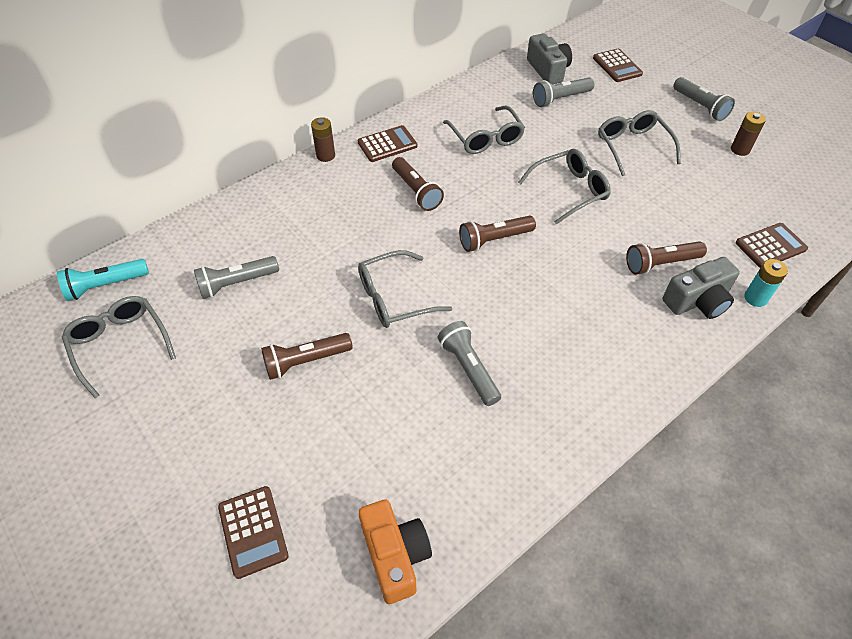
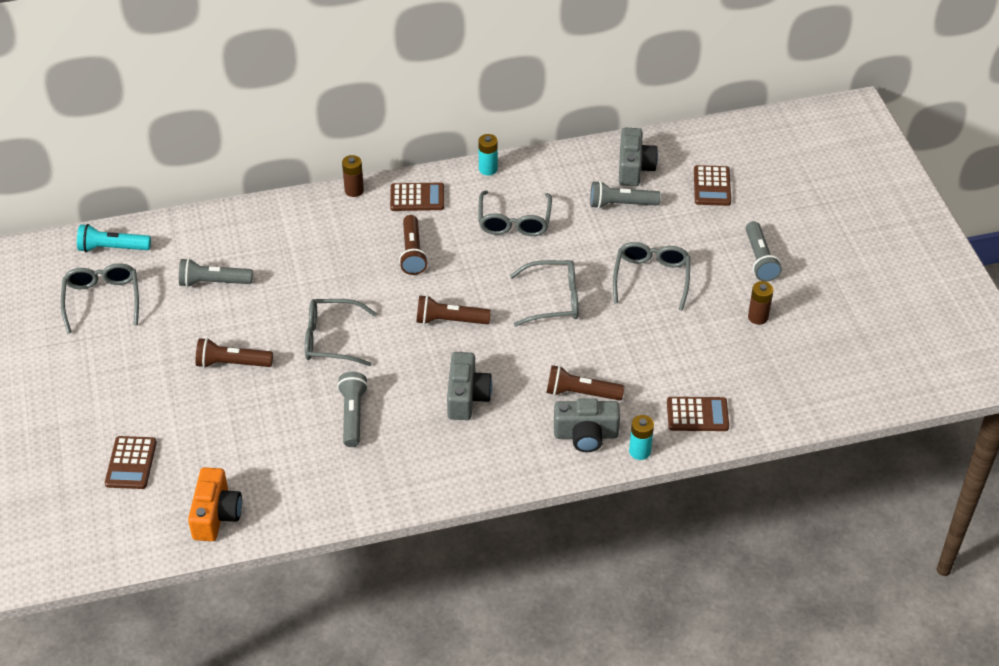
camera: 25 degrees right, 5 degrees down
(432, 104) = (488, 169): none -> turquoise battery
(564, 306) = (467, 397): none -> grey camera

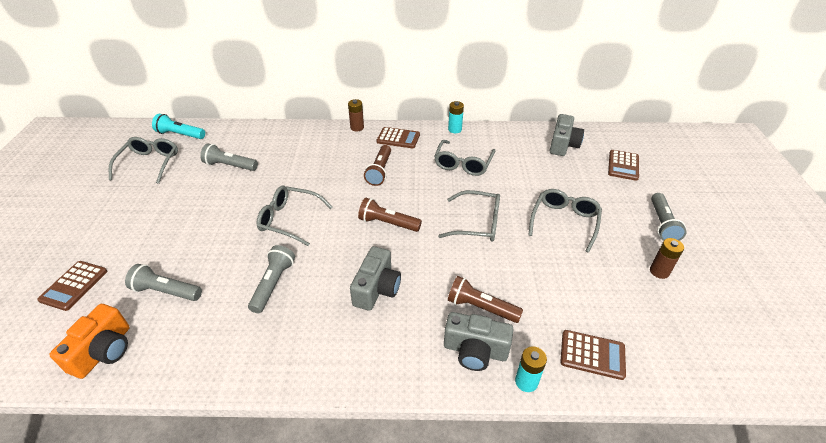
camera: 15 degrees right, 5 degrees down
(232, 363) = (205, 223): brown flashlight -> none
(621, 204) = (548, 166): grey flashlight -> grey flashlight (166, 291)

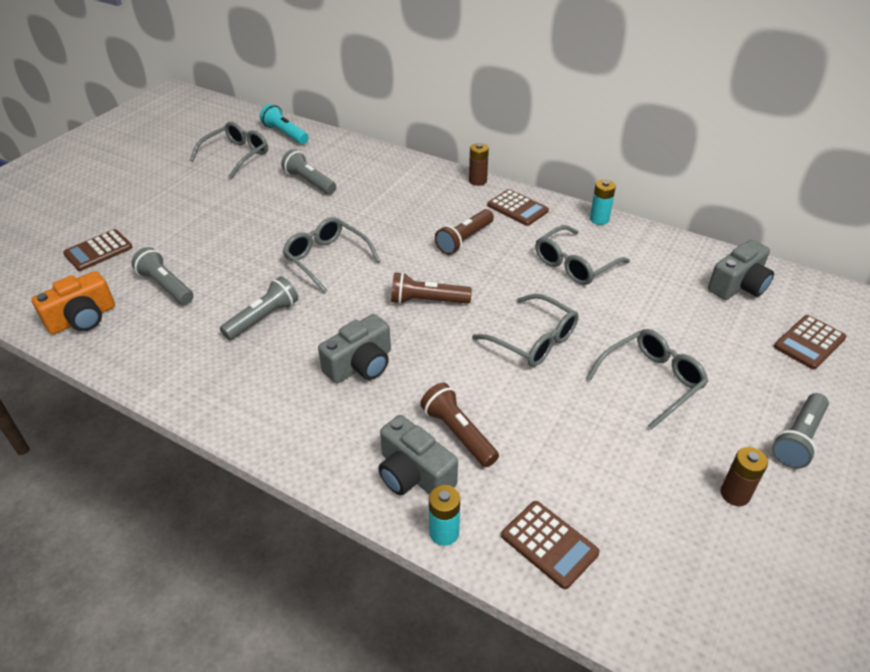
camera: 30 degrees right, 0 degrees up
(388, 223) = (427, 301): brown flashlight -> brown flashlight turned 45 degrees counterclockwise

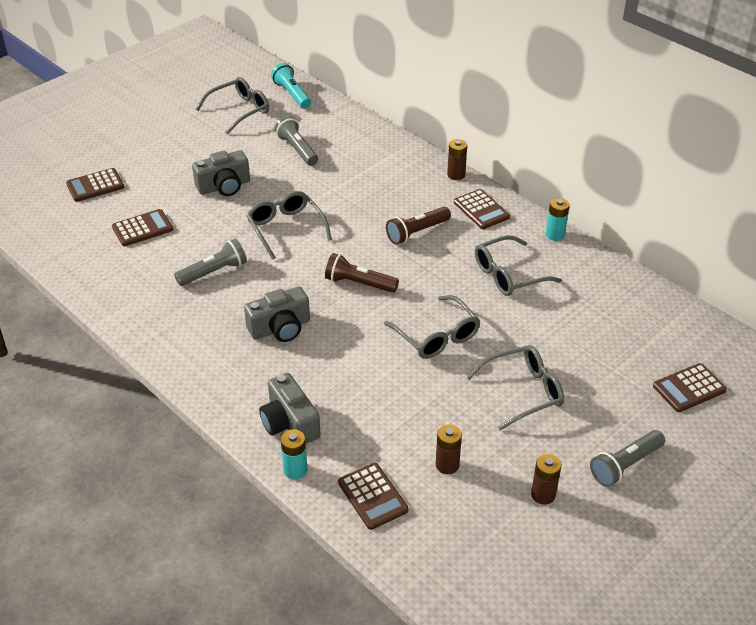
camera: 15 degrees right, 0 degrees up
(82, 318) = (69, 245): orange camera -> none
(166, 286) = (142, 228): grey flashlight -> brown calculator
(458, 433) = (338, 399): brown flashlight -> none
(614, 484) = (447, 465): none -> brown battery
(738, 285) = (654, 324): grey camera -> grey camera (224, 186)

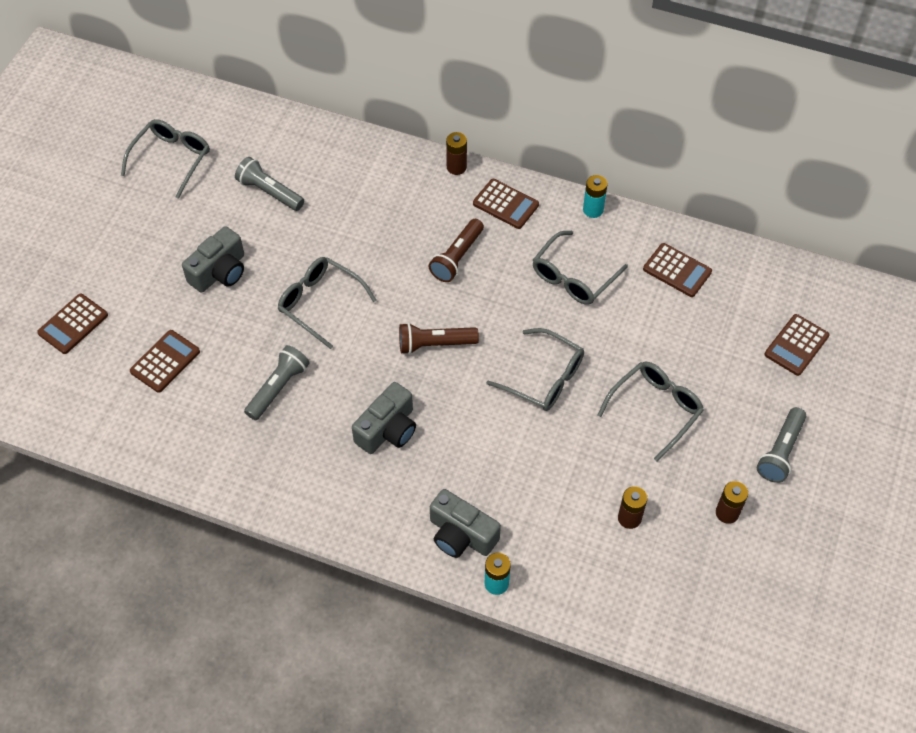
camera: 25 degrees left, 15 degrees up
(292, 94) = (217, 115): turquoise flashlight -> none
(372, 496) = (581, 580): brown calculator -> brown calculator (677, 270)

